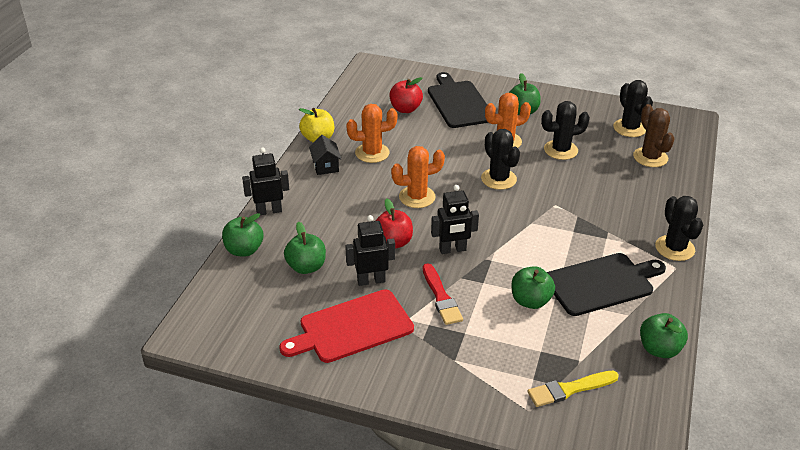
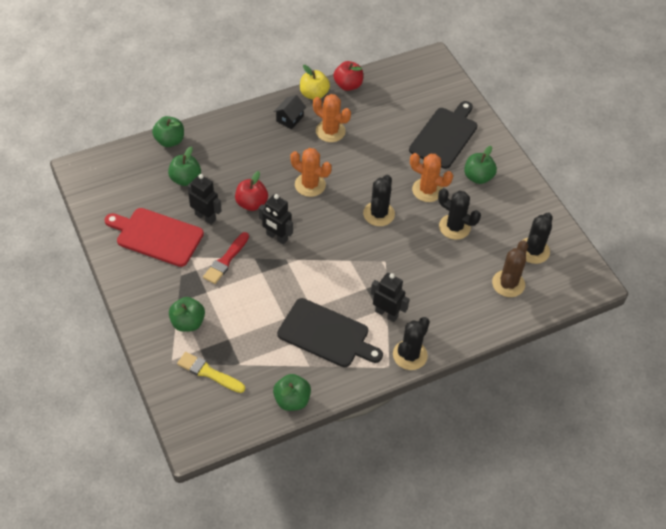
camera: 45 degrees right, 15 degrees up
(269, 211) = (216, 125): black robot -> black robot (386, 314)
(405, 109) = (401, 113): red apple -> red apple (348, 85)
(530, 301) = (269, 307): green apple -> green apple (188, 322)

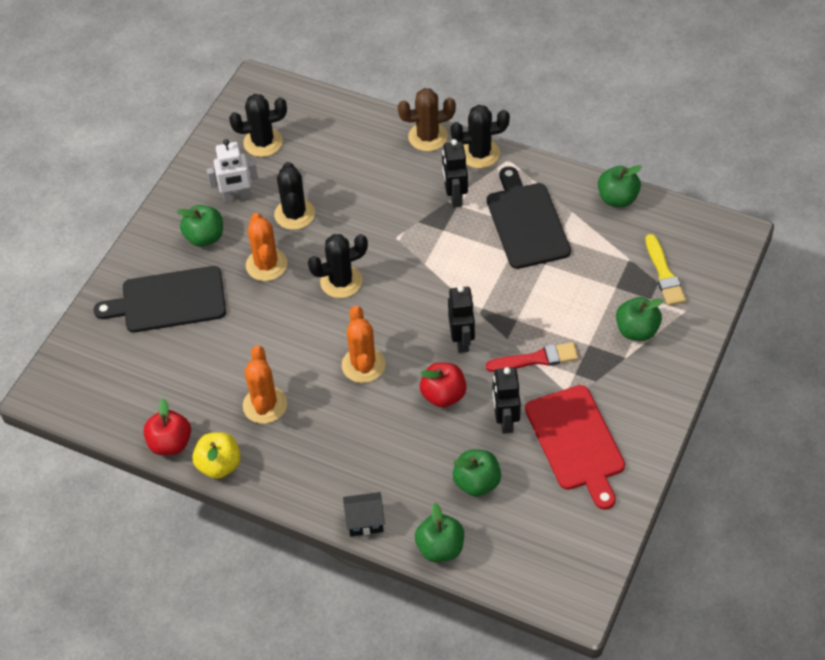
camera: 125 degrees left, 0 degrees up
(289, 119) = (284, 458): black house -> black house (365, 521)
(497, 210) = (237, 196): none -> white robot
(508, 284) = (323, 137): brown cactus -> brown cactus (428, 137)

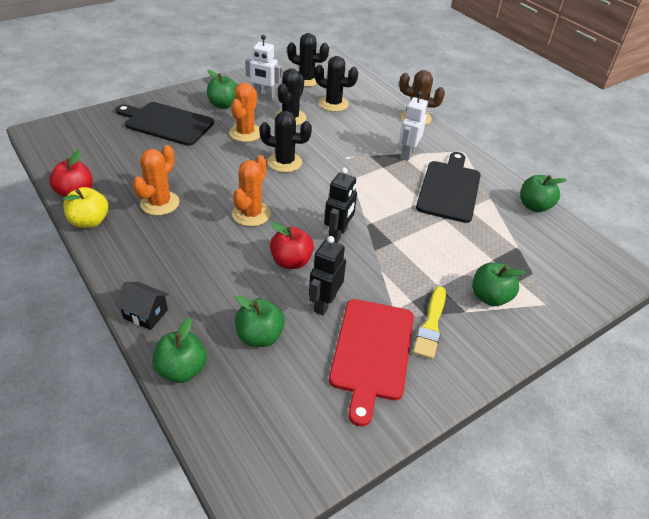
camera: 25 degrees right, 10 degrees down
(455, 197) = (407, 154): black robot -> white robot
(480, 154) = (445, 140): black cactus -> black cactus (333, 104)
(536, 359) = (386, 274): red brush -> none
(664, 273) = (542, 270): yellow brush -> yellow brush (431, 325)

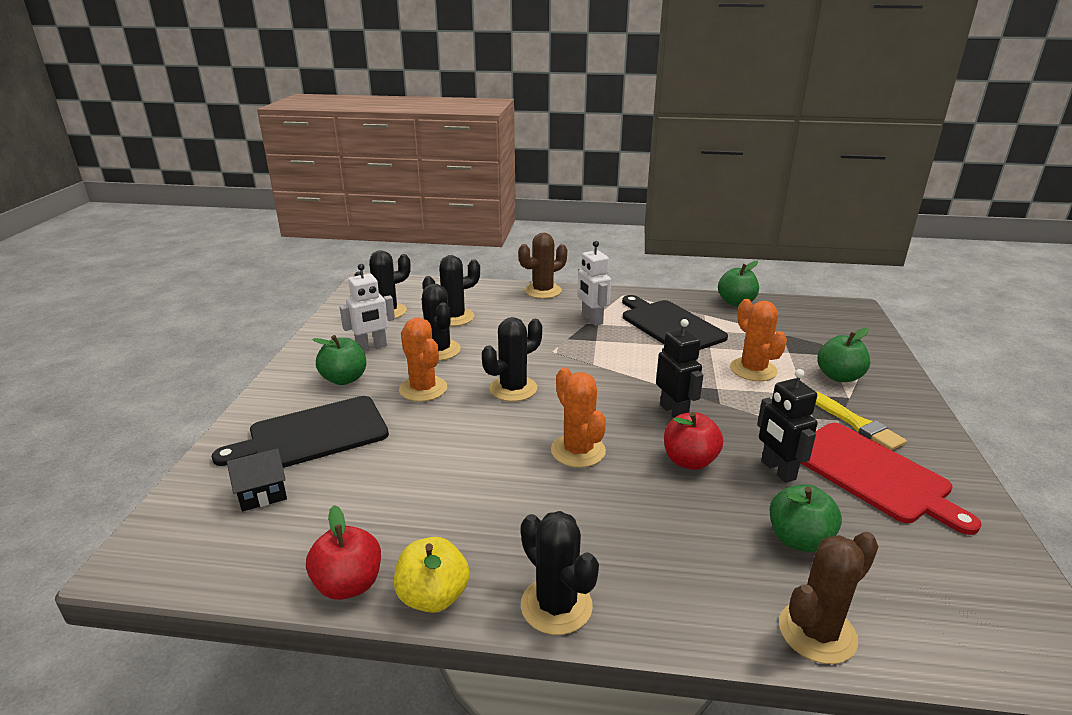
camera: 45 degrees left, 15 degrees down
(117, 263) = (556, 606): none -> black cactus
(145, 314) = (686, 622): black house -> black house (262, 494)
(160, 203) = (473, 512): orange cactus -> orange cactus (753, 370)
(182, 369) = (817, 632): green apple -> brown cactus

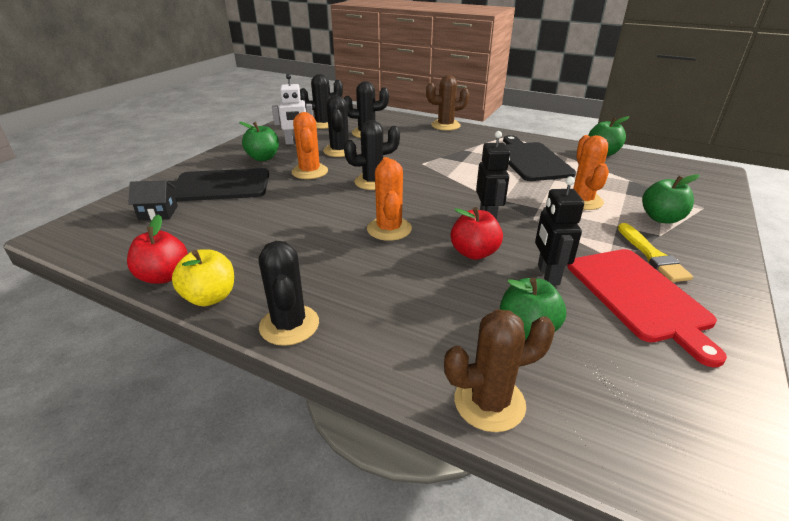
camera: 20 degrees right, 5 degrees up
(592, 319) = (469, 148): white robot -> none

